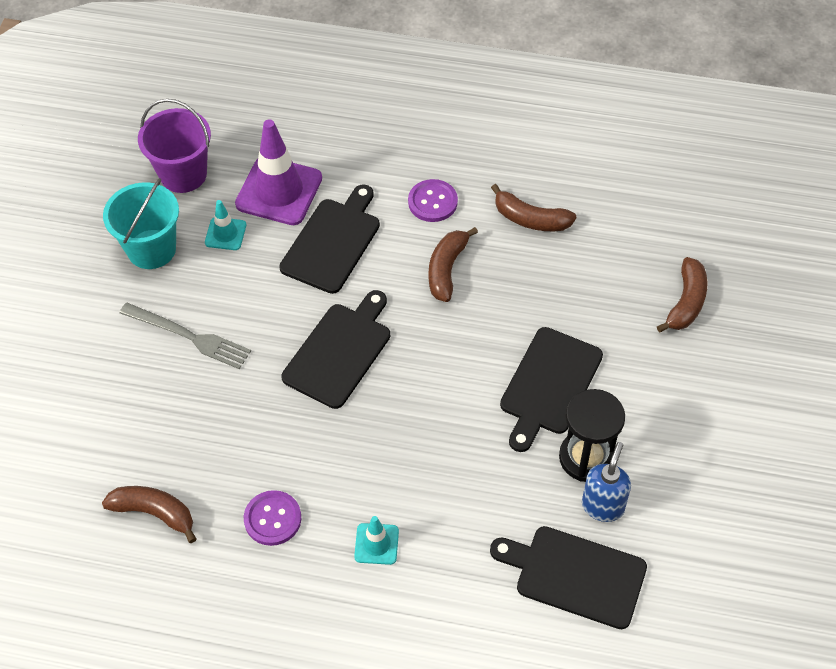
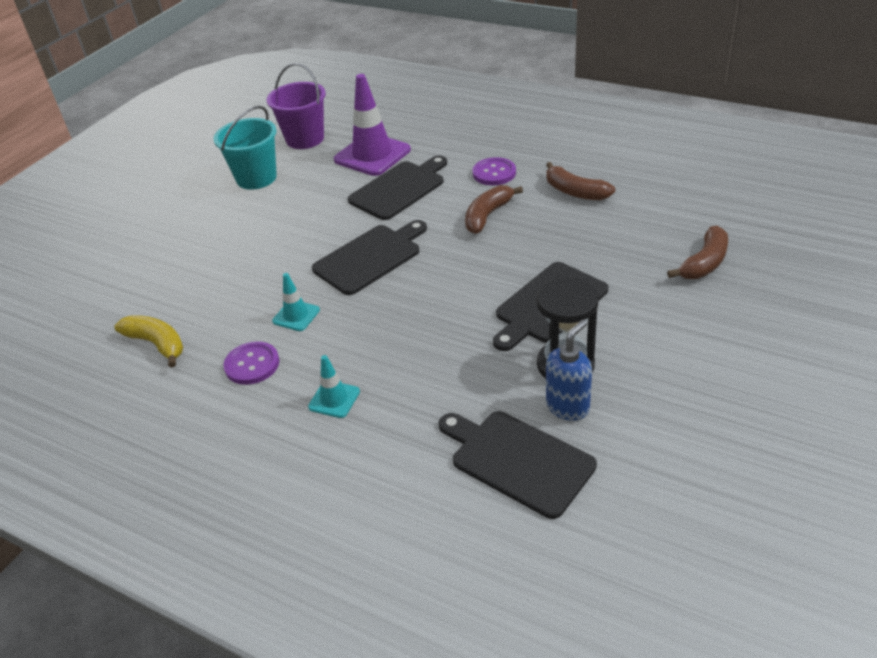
camera: 20 degrees right, 15 degrees down
(154, 513) = (157, 344): brown banana -> yellow banana
(189, 336) = (254, 232): grey fork -> none
(225, 234) = (317, 175): turquoise traffic cone -> turquoise traffic cone (296, 316)

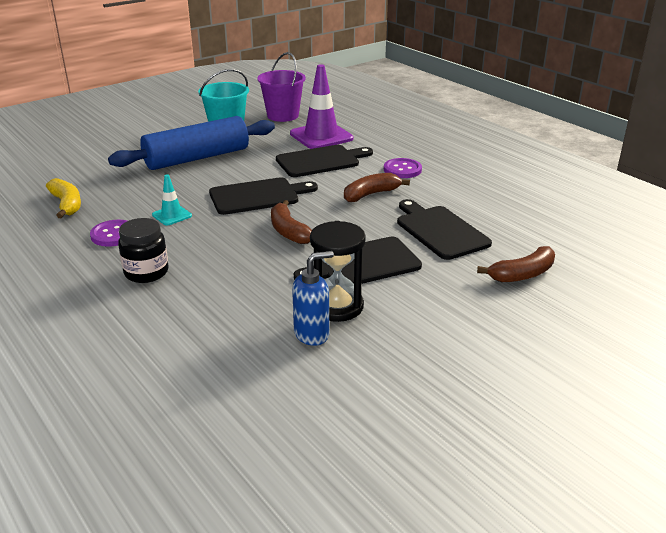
camera: 20 degrees right, 10 degrees down
(256, 228) = (197, 158): none -> blue rolling pin
(334, 399) = (146, 272): turquoise traffic cone -> black jar
(517, 460) = (238, 355): black cutting board -> black cutting board (440, 231)
(575, 192) = (456, 198): brown banana -> brown banana (288, 231)

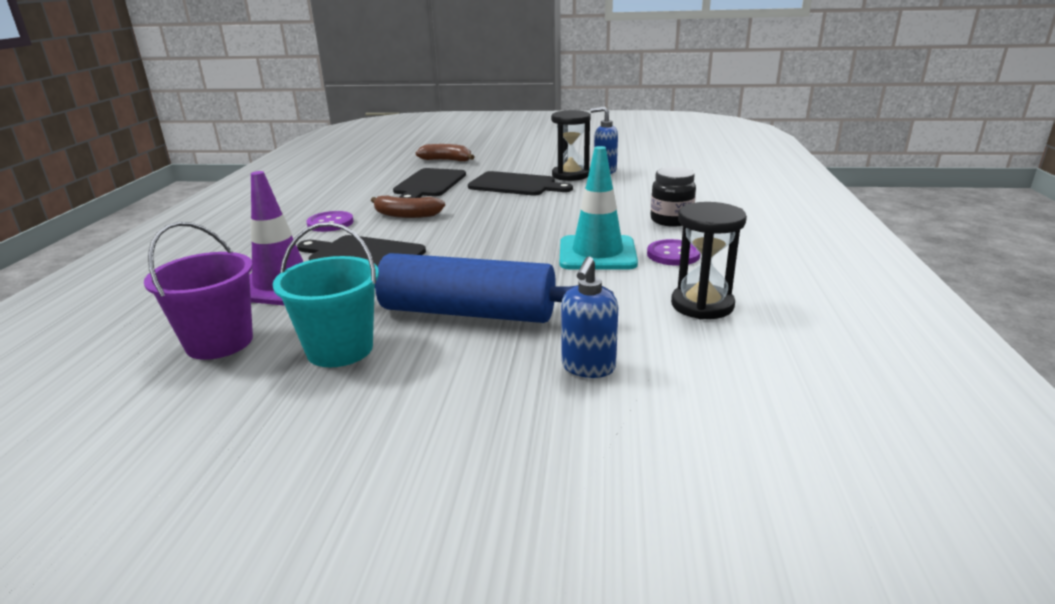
camera: 135 degrees left, 5 degrees down
(67, 204) = (702, 305): yellow banana -> black hourglass
(104, 158) = (588, 367): none -> blue soap dispenser
(172, 215) = (597, 253): turquoise traffic cone -> turquoise traffic cone, size x2.00
(258, 196) = (492, 244): black cutting board -> none
(288, 231) = (523, 212): brown banana -> none

